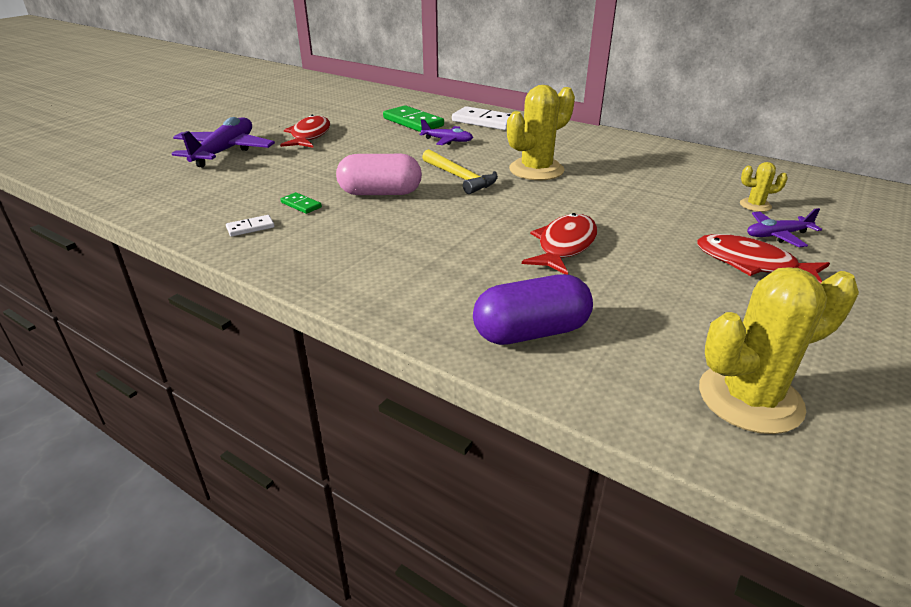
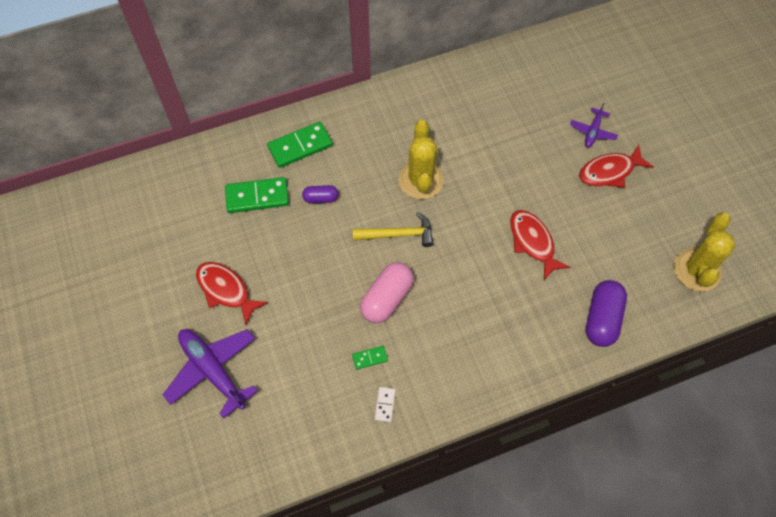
camera: 55 degrees left, 30 degrees up
(447, 141) = (321, 198): purple plane -> purple capsule
(484, 122) = (300, 146): white domino -> green domino
(755, 205) = (555, 108): yellow cactus -> none

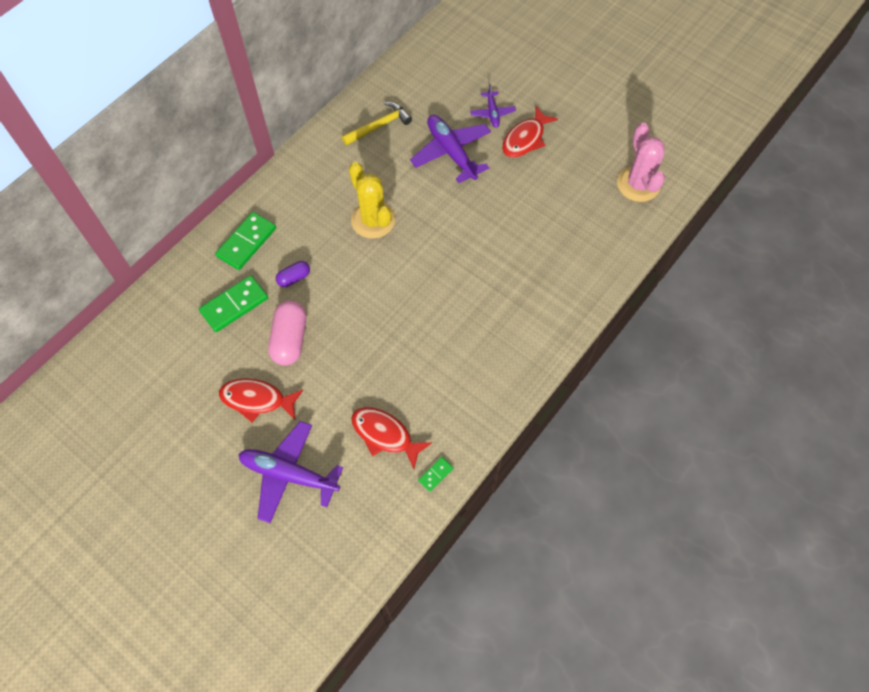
camera: 30 degrees left, 0 degrees up
(370, 358) = (421, 389): green domino -> green domino (435, 474)
(385, 405) = (458, 420): white domino -> none
(387, 298) = (405, 333): pink capsule -> pink capsule (290, 339)
(398, 234) = (382, 275): yellow hammer -> yellow hammer (379, 126)
(530, 151) = (451, 152): none -> purple plane
(533, 242) = (498, 226): red fish -> red fish (385, 435)
(602, 319) = (589, 259): purple capsule -> none
(697, 270) = (638, 184): yellow cactus -> pink cactus

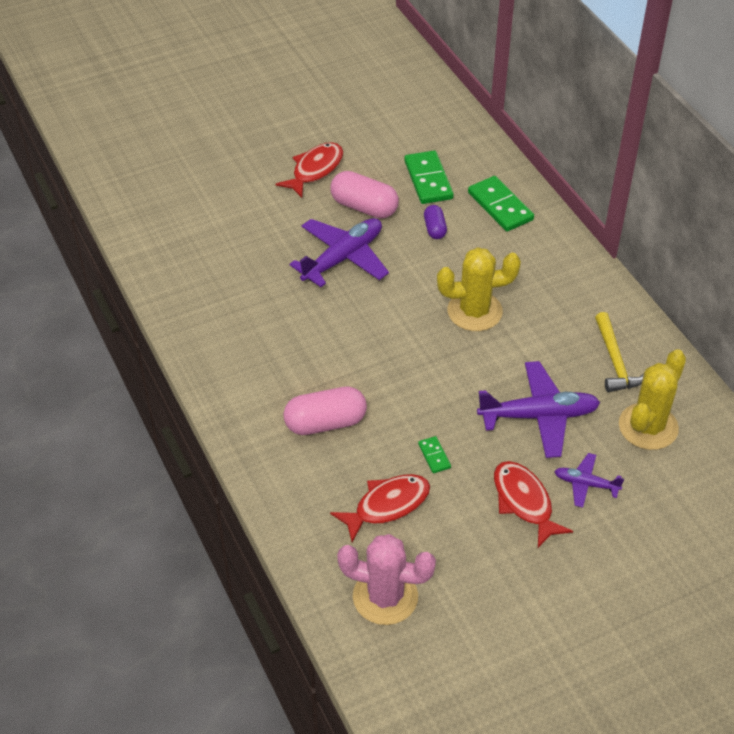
camera: 115 degrees right, 15 degrees down
(289, 474) = (228, 171): purple plane -> purple plane (343, 258)
(385, 435) = (218, 242): red fish -> red fish (387, 505)
(427, 95) = (648, 427): none -> yellow cactus
(435, 474) = (155, 263): green domino -> green domino (434, 456)
(529, 271) = (325, 423): none -> pink capsule

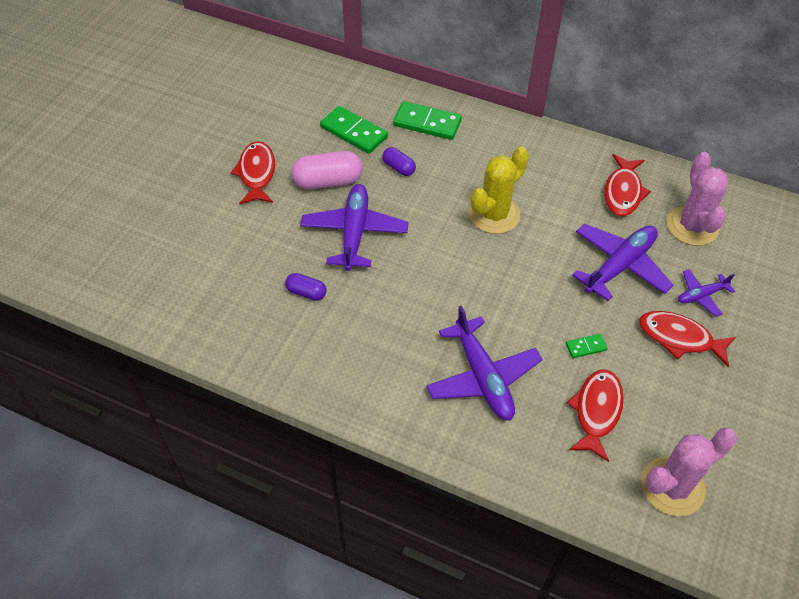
camera: 40 degrees left, 5 degrees up
(259, 280) = (306, 292): none -> purple capsule
(325, 423) = (483, 377): pink capsule -> purple plane
(434, 456) = (586, 347): green domino -> green domino turned 45 degrees counterclockwise
(615, 361) = (623, 192): yellow hammer -> red fish
(648, 427) = (692, 226): yellow cactus -> pink cactus

